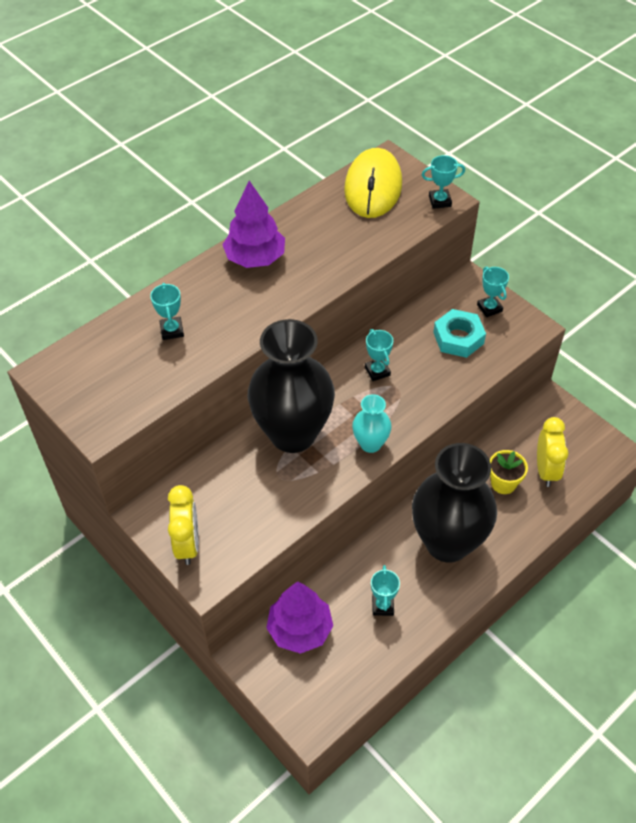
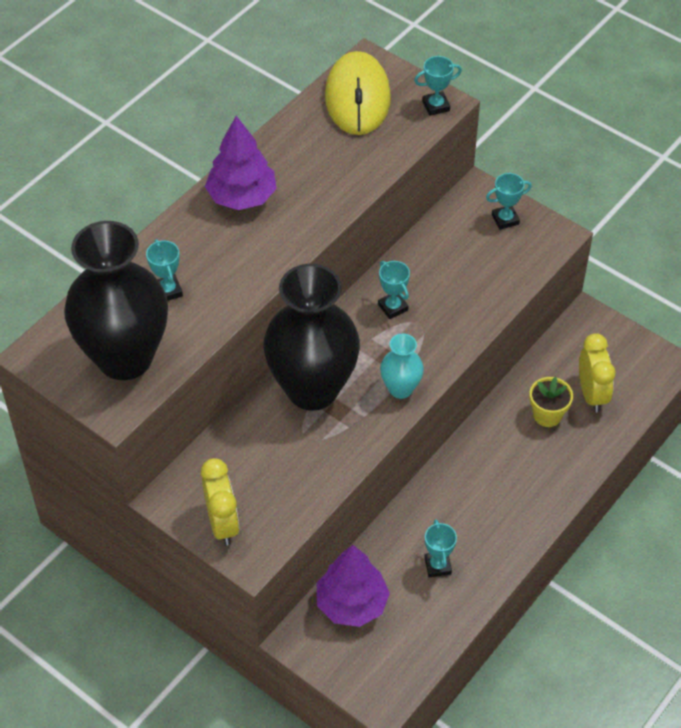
camera: 10 degrees left, 0 degrees up
(447, 542) = (496, 488): black vase -> black vase (125, 358)
(458, 338) = (476, 258): turquoise nut -> none
(489, 308) = (505, 219): turquoise trophy -> turquoise trophy turned 75 degrees counterclockwise

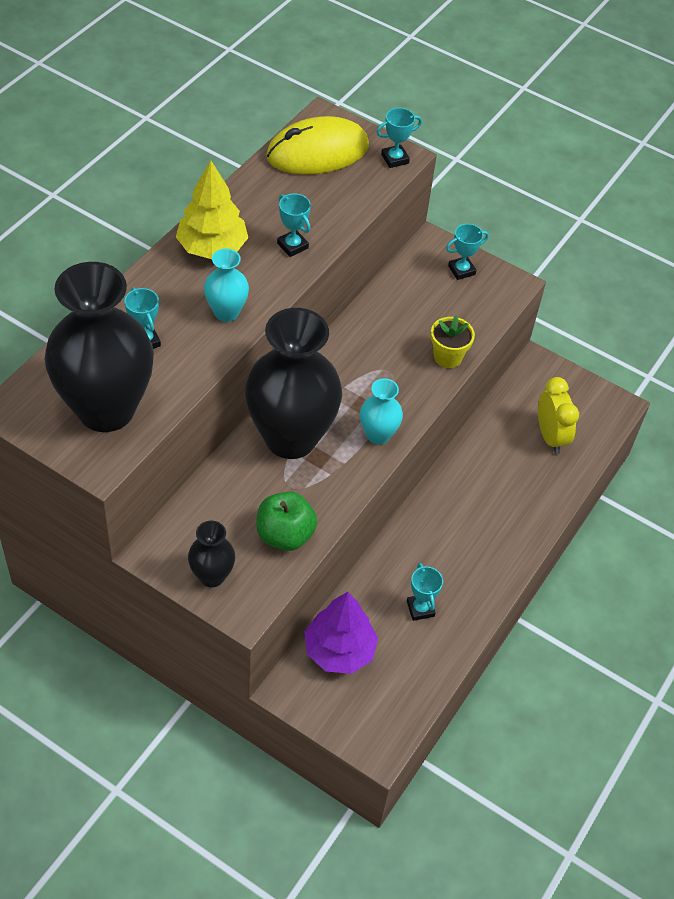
camera: 10 degrees left, 0 degrees up
(222, 524) = (212, 576): yellow clock -> black vase
(242, 197) = (212, 247): purple tree -> yellow tree
(250, 263) = (226, 312): none -> turquoise vase
(298, 486) = (285, 535): none -> green apple
(357, 97) = (317, 151): yellow mouse -> yellow mouse turned 75 degrees clockwise
(393, 307) = (362, 356): turquoise trophy -> turquoise trophy (292, 246)
(547, 415) = (510, 458): yellow flower pot -> yellow flower pot (447, 357)

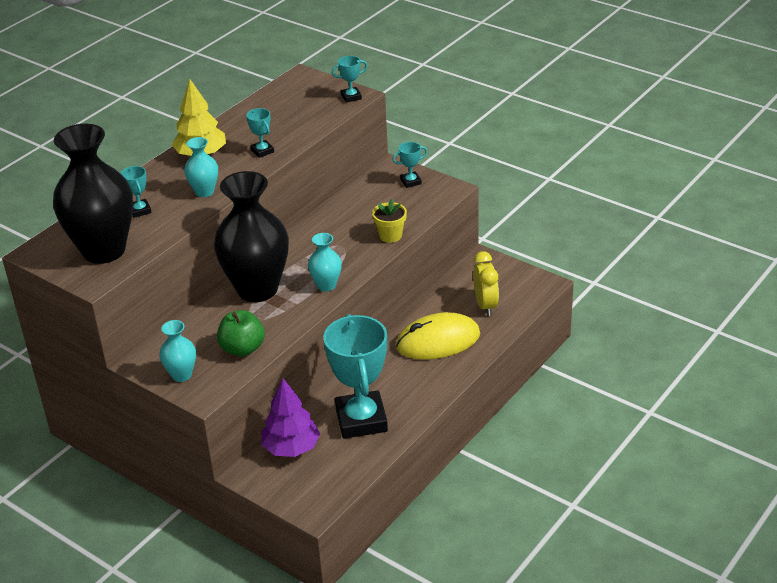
camera: 10 degrees right, 15 degrees down
(212, 576) = (181, 375): black vase -> turquoise vase
(317, 151) = (292, 95): yellow mouse -> yellow mouse (438, 341)
(420, 609) = (361, 420): turquoise trophy -> turquoise trophy, size x2.41

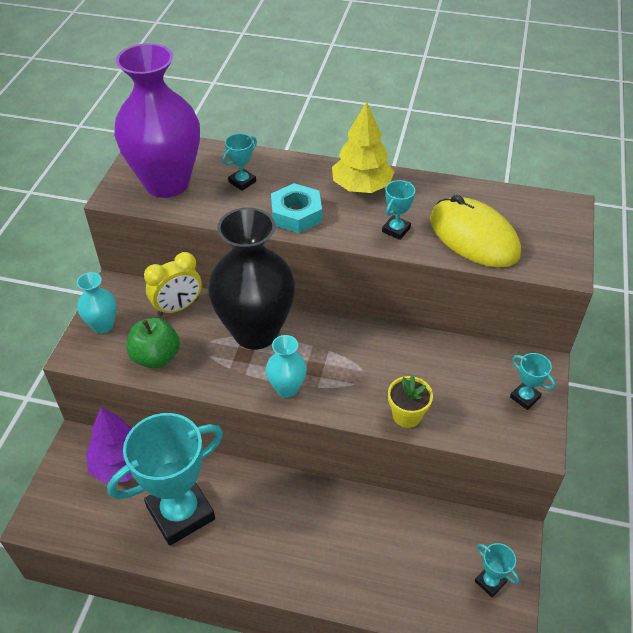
camera: 65 degrees right, 10 degrees up
(104, 250) = (167, 183): black vase -> purple vase
(204, 192) = (296, 214): turquoise vase -> turquoise nut
(351, 97) = (557, 264): turquoise trophy -> turquoise trophy (490, 582)
(438, 341) = (339, 542): yellow mouse -> yellow mouse (474, 236)
(485, 305) = (427, 573): yellow clock -> yellow clock (178, 307)

